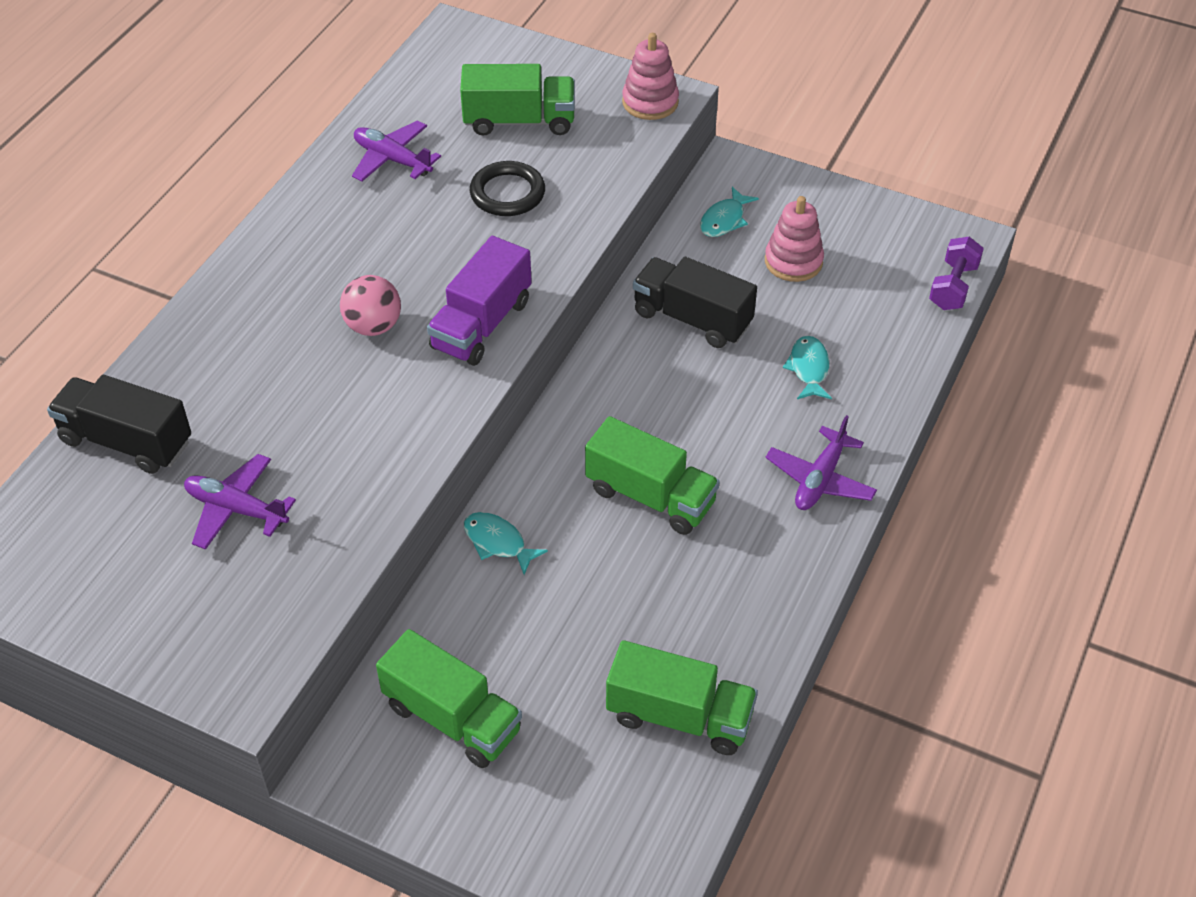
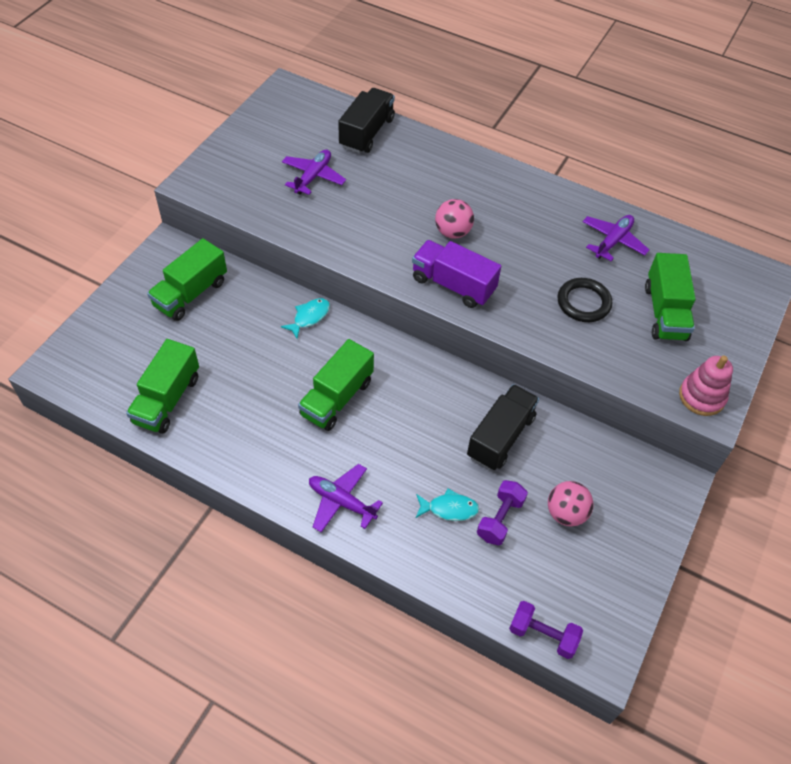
camera: 90 degrees right, 5 degrees up
(724, 220) = (610, 469): turquoise fish -> none
(793, 261) = (566, 513): pink stacking toy -> pink ball
(813, 321) = (500, 519): none -> purple dumbbell

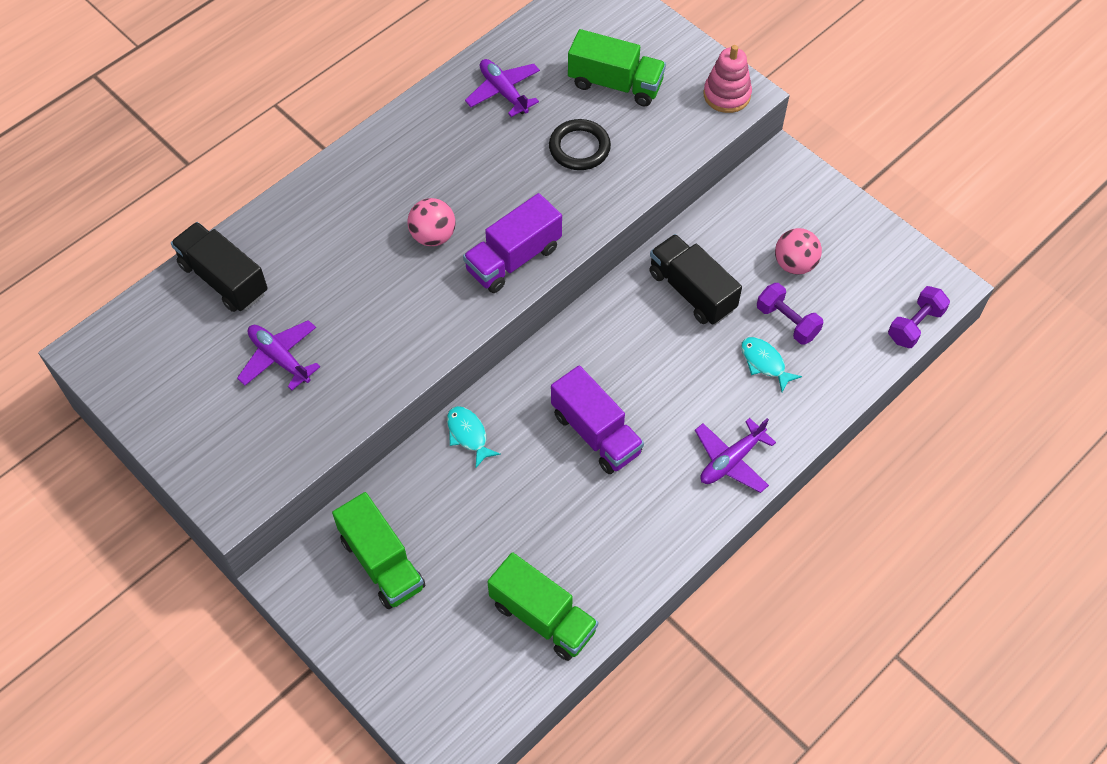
camera: 70 degrees left, 5 degrees up
(337, 398) = (596, 433): green truck -> purple truck
(449, 509) = (764, 363): turquoise fish -> turquoise fish turned 60 degrees counterclockwise

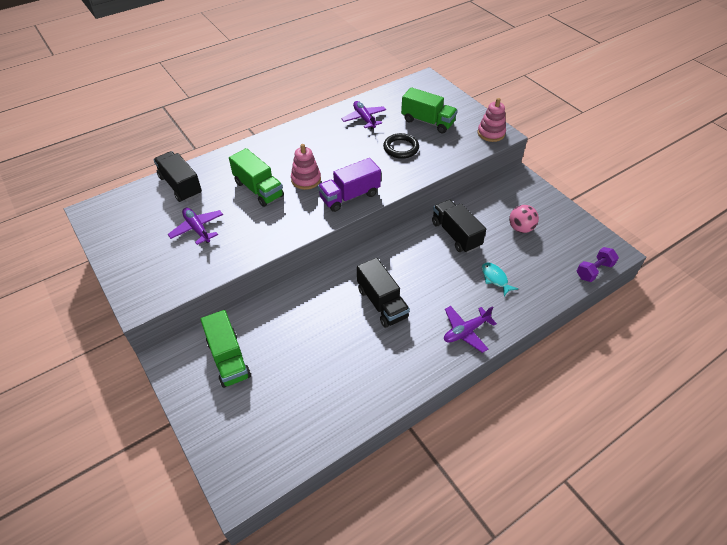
camera: 10 degrees right, 10 degrees down
(433, 236) = (306, 179): pink ball -> pink stacking toy
(468, 435) = (303, 293): turquoise fish -> none
(543, 617) = (323, 409): green truck -> green truck (258, 189)
(596, 433) = (382, 303): purple truck -> black truck
(787, 322) = (512, 258): purple dumbbell -> none

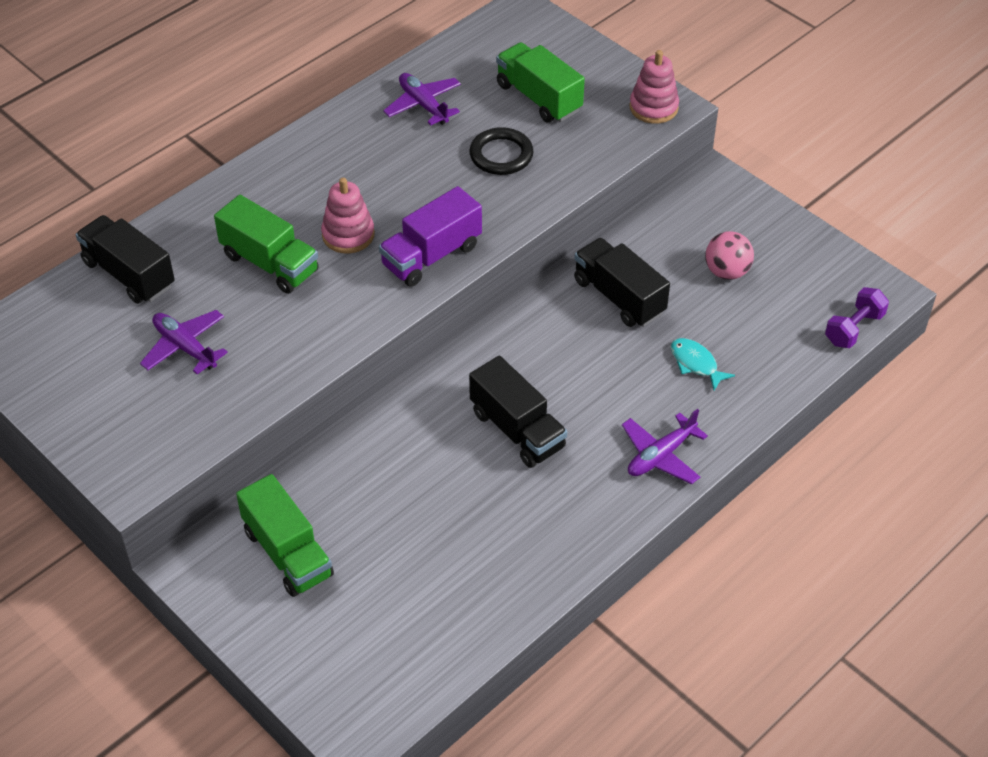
camera: 10 degrees left, 0 degrees up
(427, 122) = (539, 98): green truck -> green truck turned 150 degrees counterclockwise

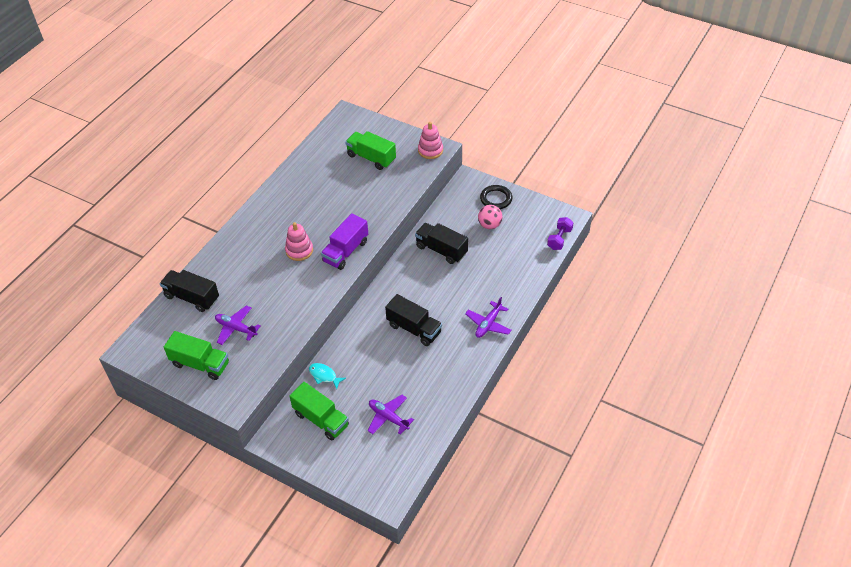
camera: 15 degrees left, 0 degrees up
(270, 263) = (264, 274): green truck -> green truck (200, 364)
(423, 105) = (313, 174): purple plane -> purple plane (388, 417)
(501, 155) = (362, 192): black ring -> black ring (496, 199)
(696, 363) = (490, 274): turquoise fish -> turquoise fish (324, 376)

